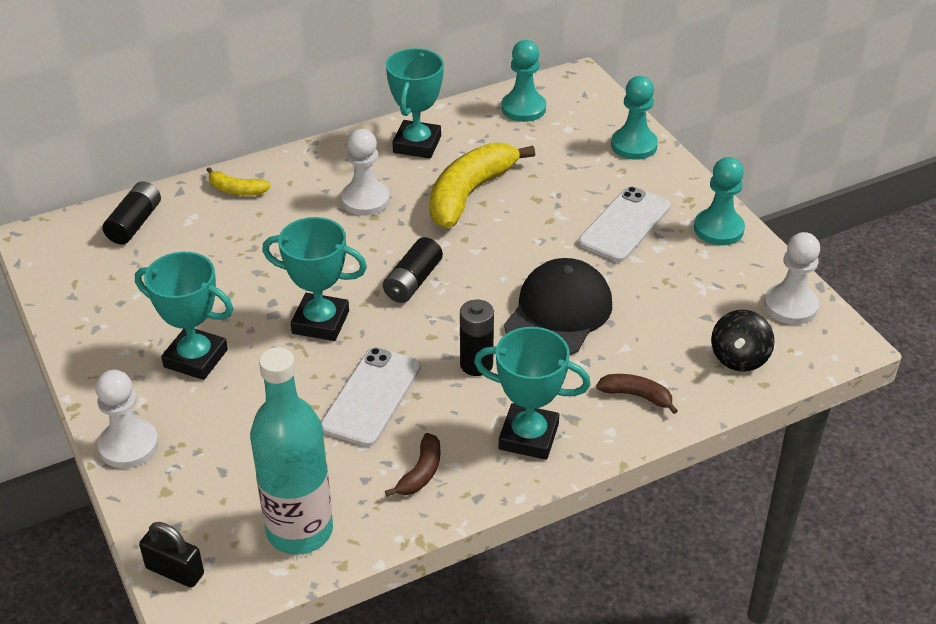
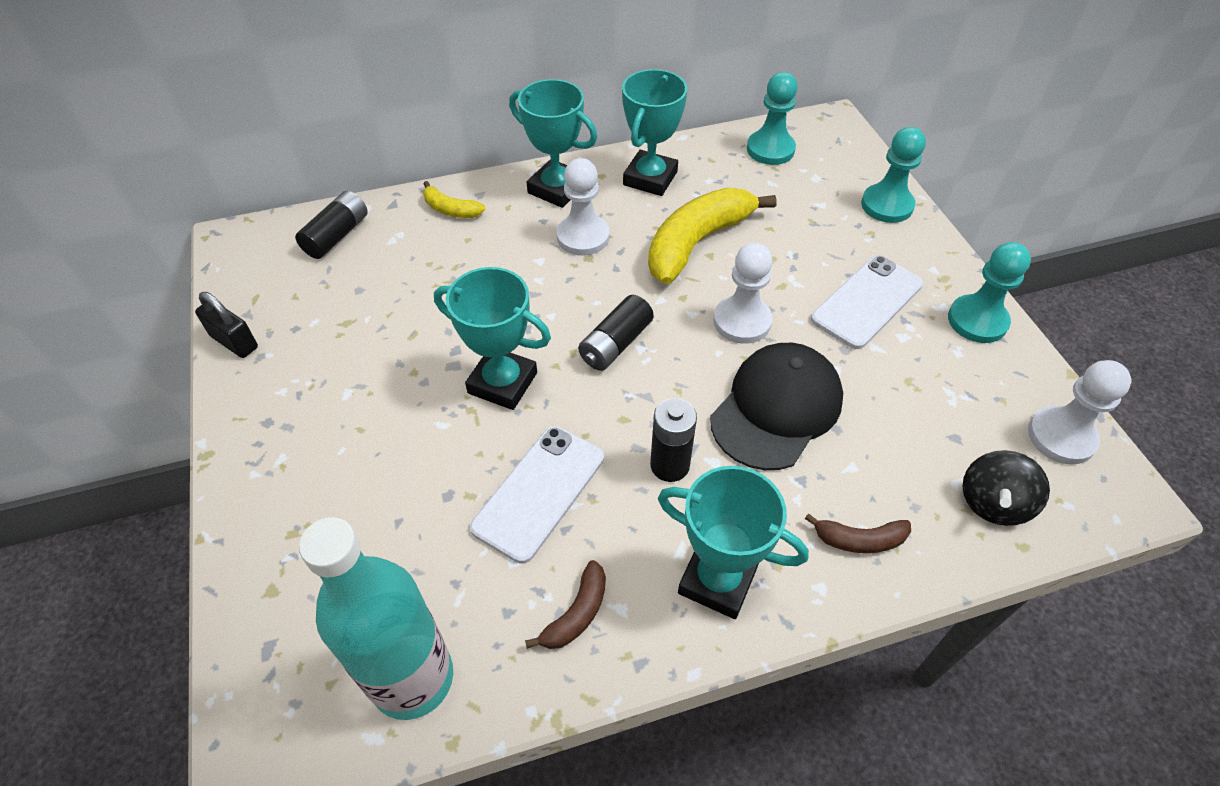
camera: 10 degrees right, 10 degrees up
(129, 445) = (249, 518): white pawn -> white pawn (742, 321)
(175, 571) = (248, 715): black padlock -> black padlock (234, 342)
(196, 358) = (354, 411): turquoise trophy -> turquoise trophy (557, 189)
(636, 396) = (859, 540): brown banana -> brown banana turned 150 degrees clockwise

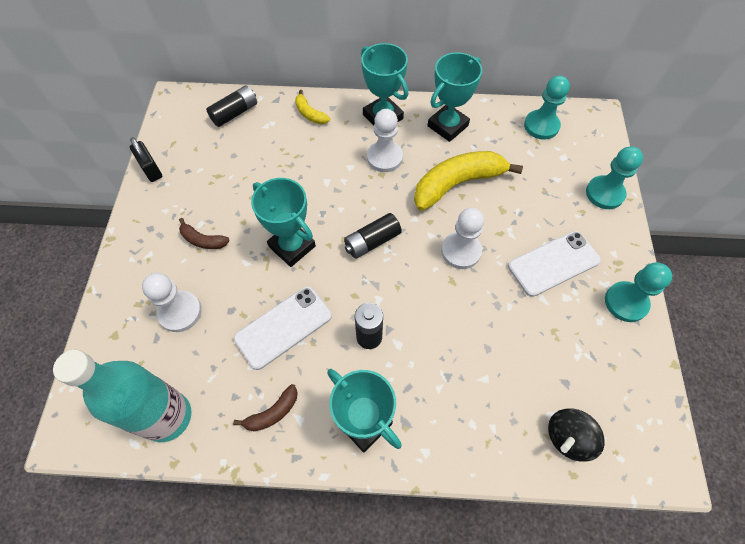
camera: 20 degrees right, 10 degrees up
(776, 408) = (455, 321): black cap -> none
(859, 540) = (465, 430): brown banana -> brown banana (203, 240)
(1061, 437) = (641, 408): white pawn -> white pawn (180, 312)

